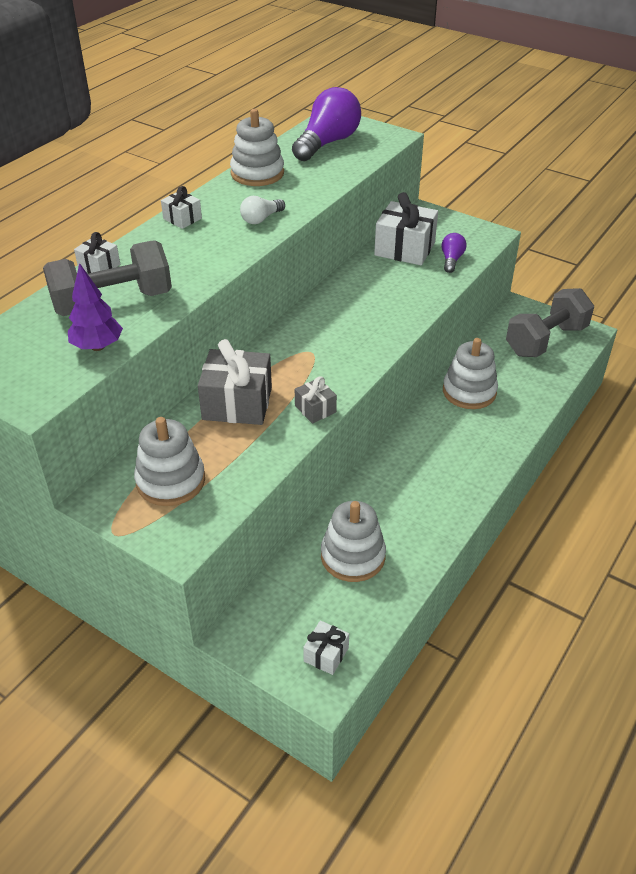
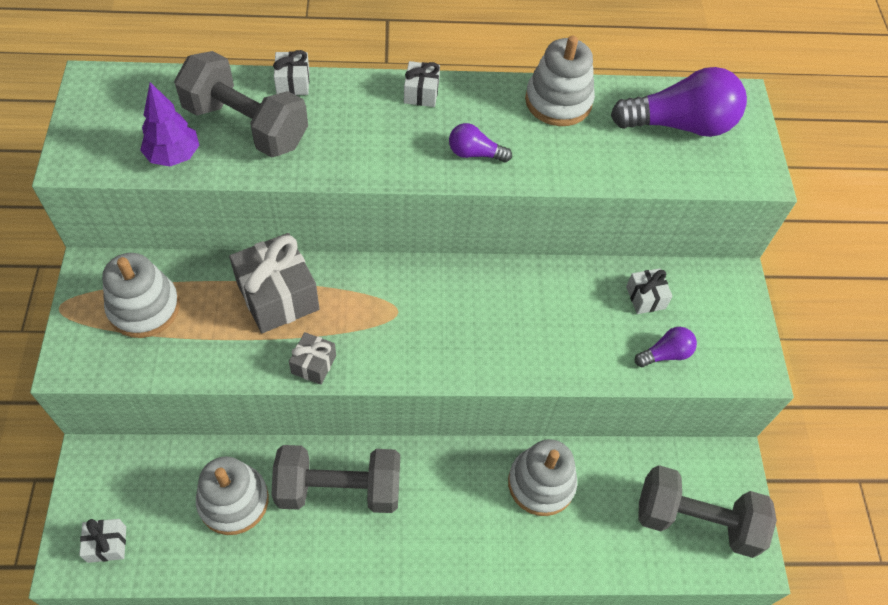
camera: 50 degrees right, 15 degrees up
(261, 219) = (475, 153): white light bulb -> purple light bulb
(392, 492) = (339, 489): none -> grey dumbbell
(404, 249) = (645, 297): white gift -> white gift, size x0.51

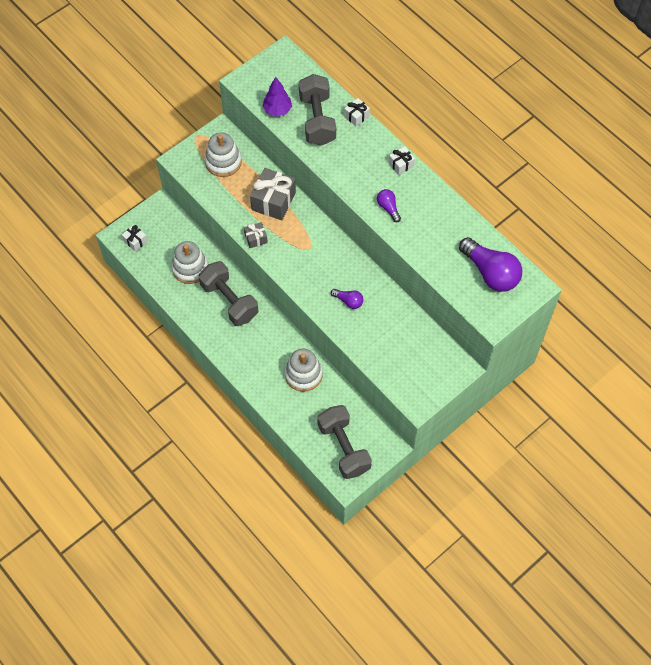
camera: 55 degrees right, 5 degrees up
(558, 101) = (452, 217): white stacking toy -> none
(645, 297) = (412, 337): white gift -> none
(665, 354) = (389, 363): purple light bulb -> purple light bulb (348, 301)

